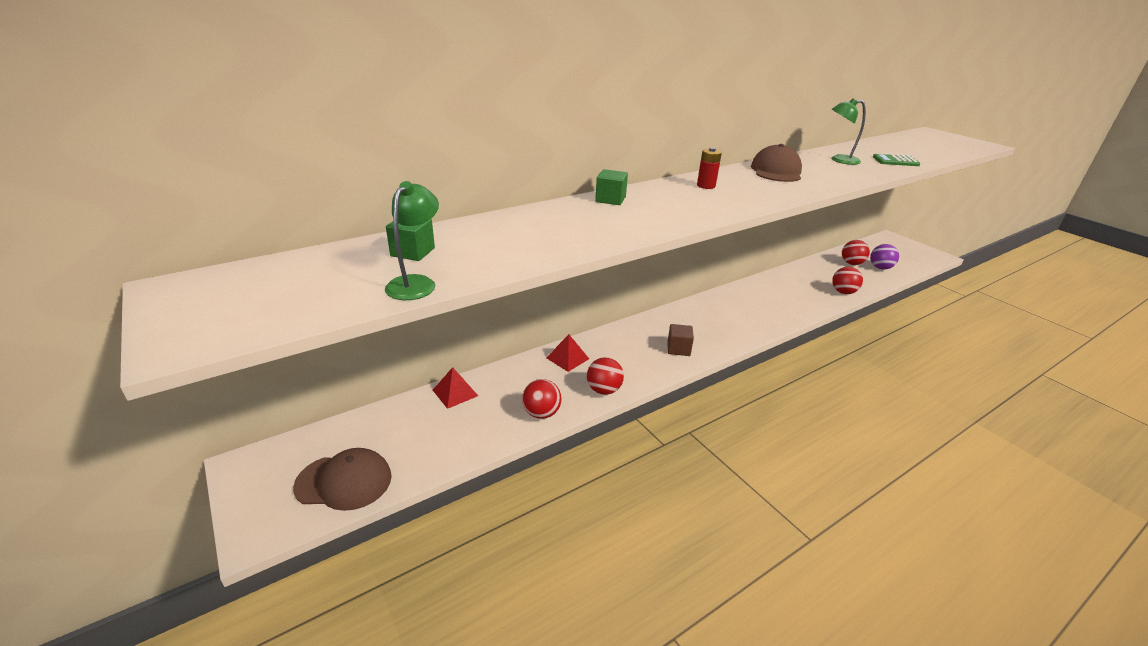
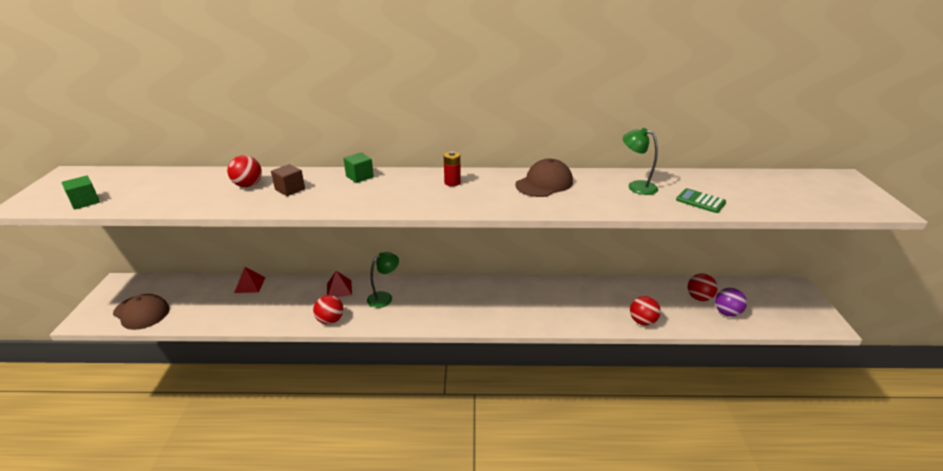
camera: 35 degrees right, 0 degrees up
(413, 252) = (185, 184): green cube -> green cube (85, 202)
(416, 283) = (152, 203): green lamp -> green lamp (384, 297)
(541, 413) = (275, 318): red ball -> red ball (248, 185)
(678, 349) = (421, 312): brown cube -> brown cube (290, 189)

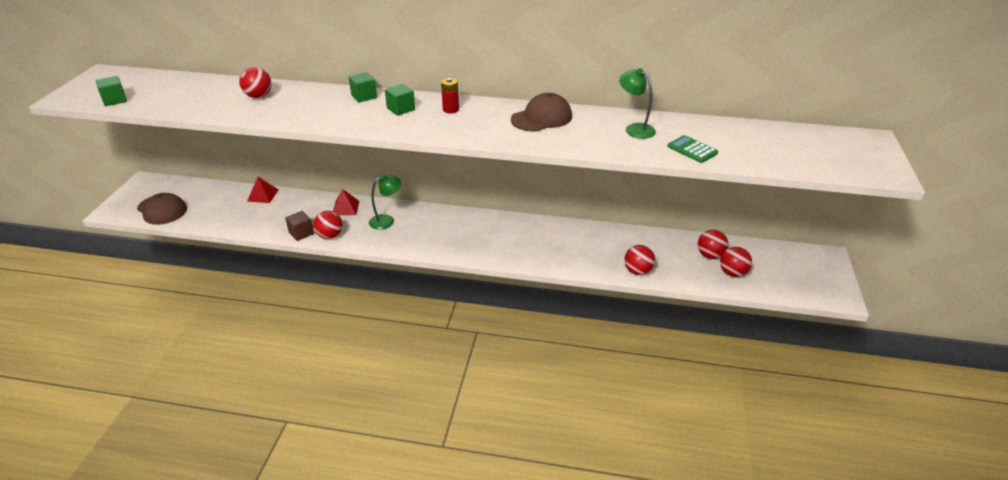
camera: 10 degrees right, 5 degrees up
(290, 189) = (295, 103): brown cube -> brown cube (301, 233)
(402, 186) = (401, 109): none -> green cube
(726, 312) = (732, 273): purple ball -> red ball

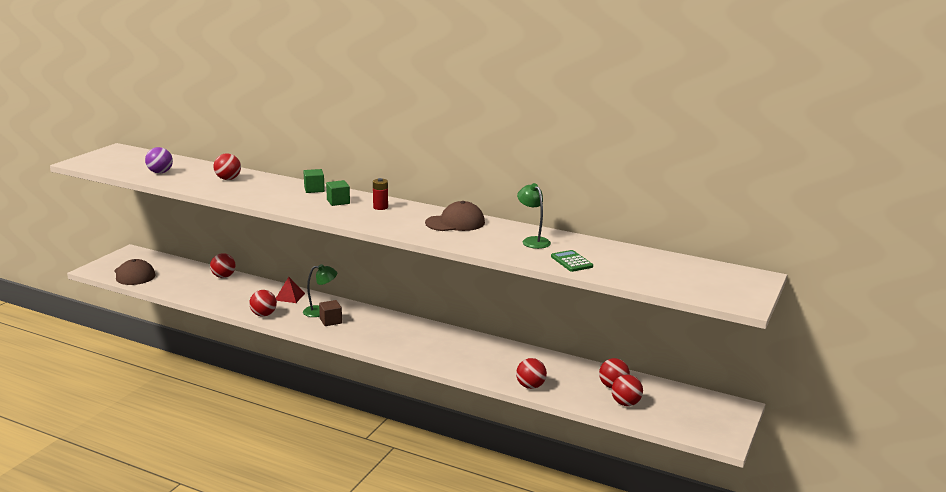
camera: 15 degrees right, 15 degrees down
(115, 100) = (115, 168): green cube -> none
(173, 98) = (160, 172): none -> purple ball
(263, 195) = (223, 276): red pyramid -> red ball
(301, 233) = (240, 309): brown cube -> brown cube (331, 321)

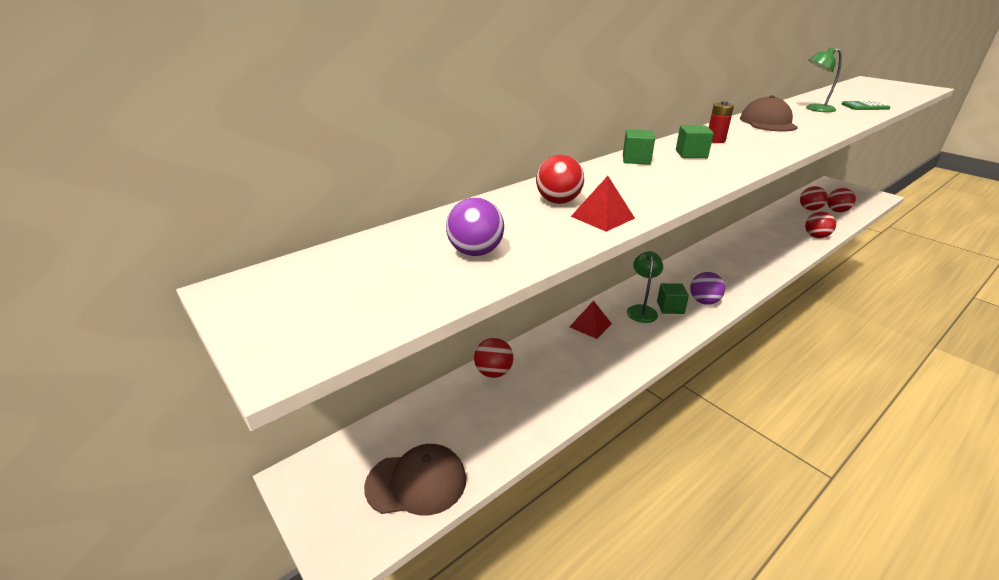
camera: 65 degrees left, 10 degrees up
(211, 188) = (602, 217): none -> red pyramid
(263, 315) = (640, 354): red ball -> none
(331, 321) = (670, 307): brown cube -> green cube
(348, 333) = (704, 301): none -> purple ball

